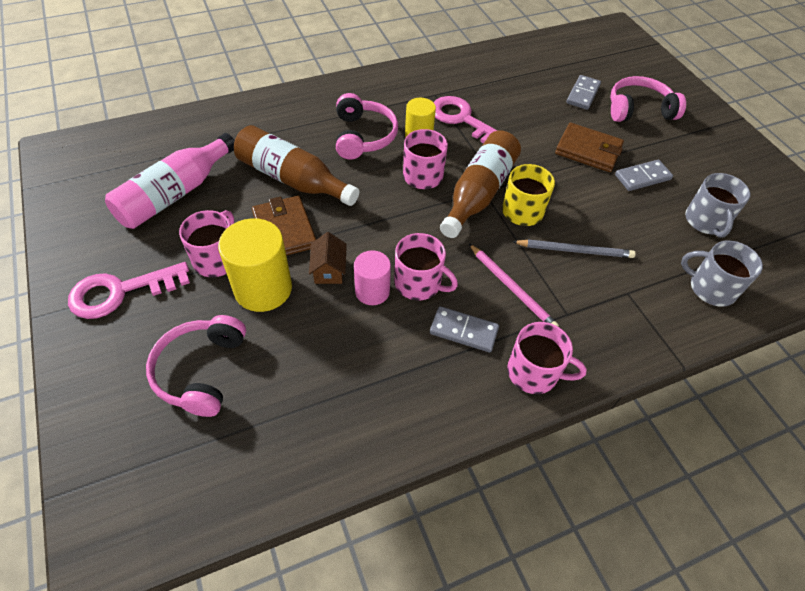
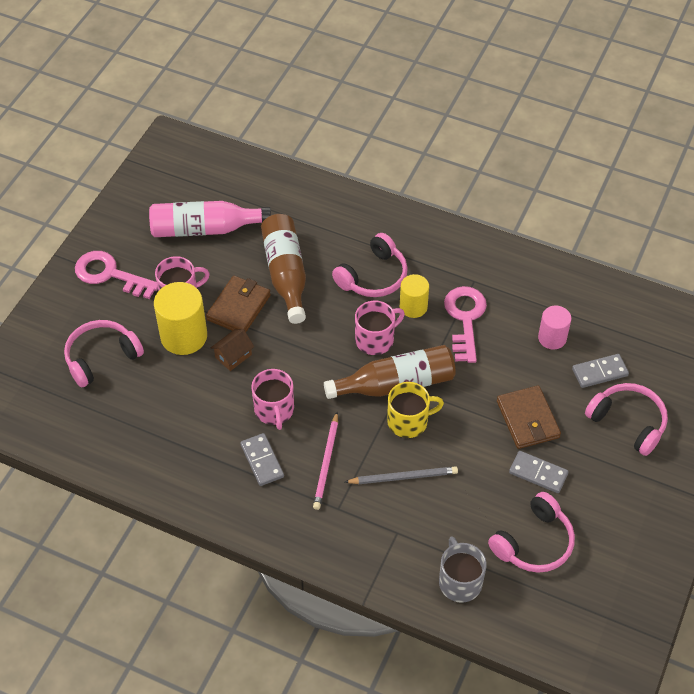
camera: 50 degrees right, 0 degrees up
(372, 291) = (241, 391): pink cylinder -> pink cylinder (552, 338)
(534, 372) = (269, 519): pink mug -> none
(575, 250) = (403, 477): grey pencil -> grey pencil turned 60 degrees counterclockwise
(706, 221) = (534, 542): grey mug -> pink headphones

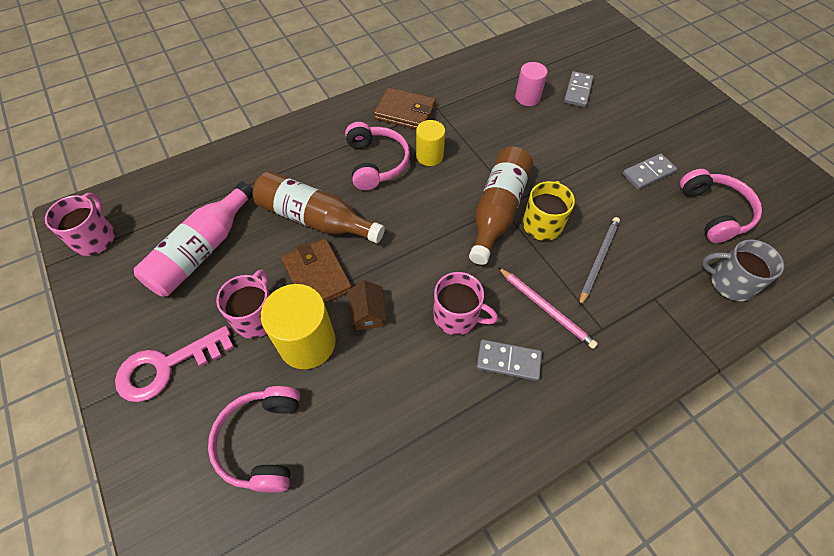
camera: 55 degrees left, 5 degrees up
(375, 339) = (441, 198): pink mug -> pink mug (95, 238)
(465, 319) = (469, 133): pink key -> none
(528, 419) = (593, 151): brown wallet -> brown wallet (405, 112)
(628, 422) = (633, 101): pink headphones -> none

